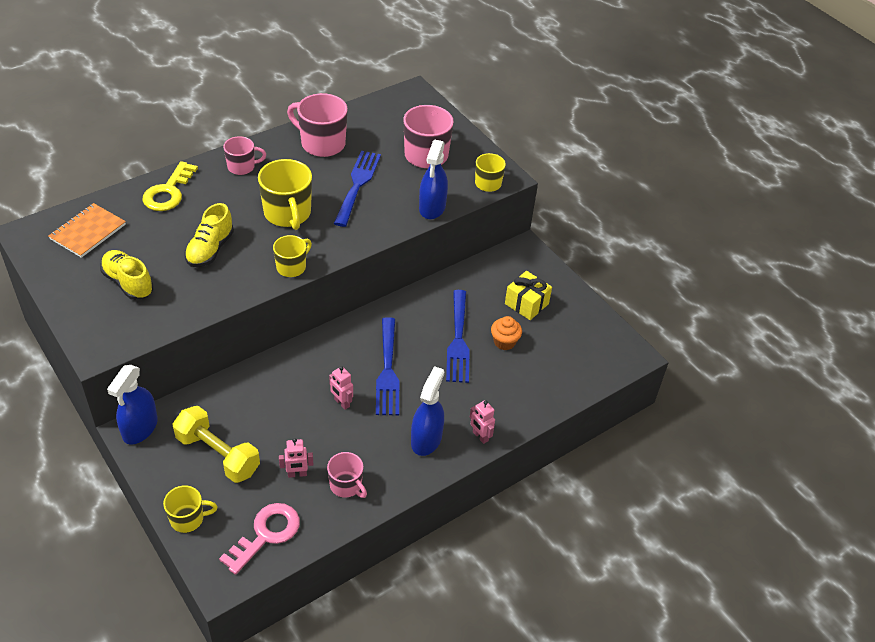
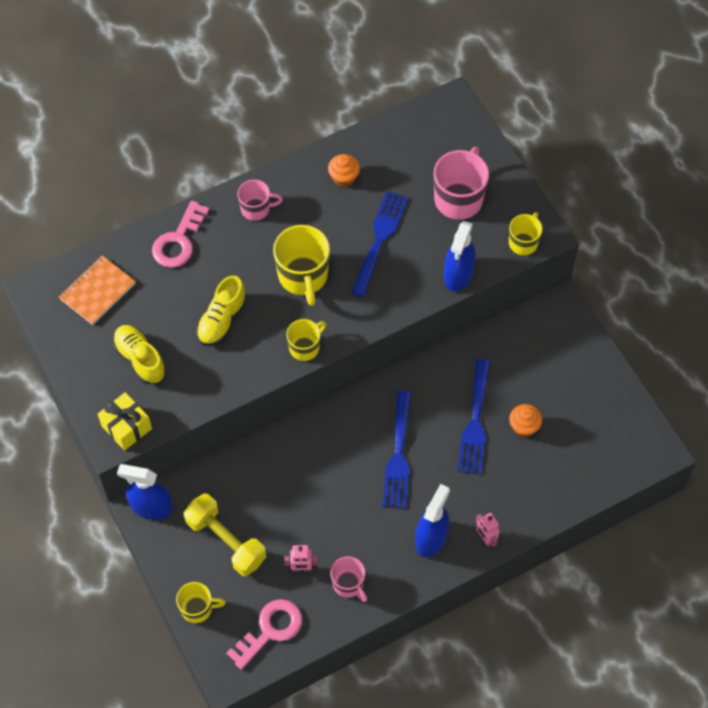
camera: 10 degrees right, 15 degrees up
(140, 428) = (151, 506): blue spray bottle -> blue spray bottle turned 75 degrees clockwise
(168, 192) = (178, 241): yellow key -> pink key
(322, 143) = (344, 178): pink mug -> orange cupcake
(341, 403) = (349, 490): pink robot -> none
(526, 304) = (553, 379): yellow gift -> yellow gift (126, 427)

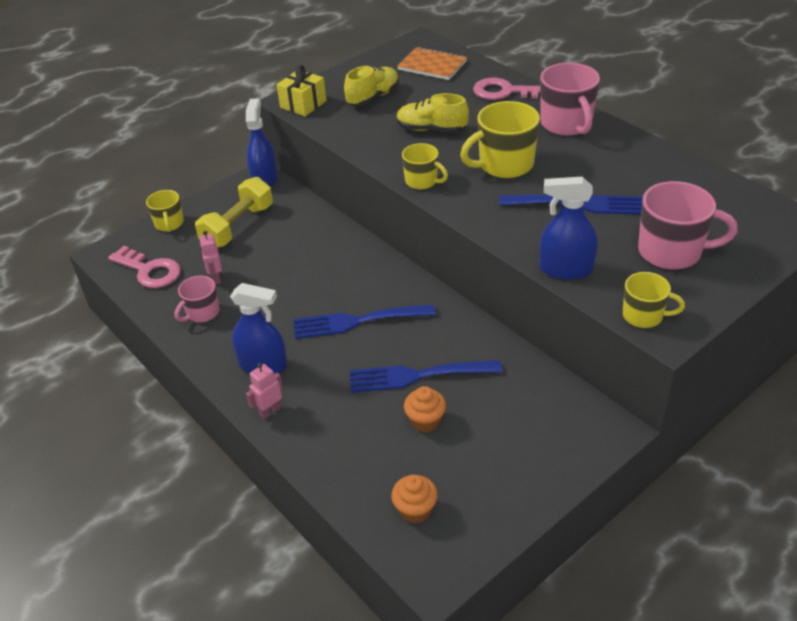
camera: 80 degrees right, 20 degrees down
(256, 209) = (566, 124): pink mug -> pink mug, size x1.68
(344, 178) = (640, 168): orange cupcake -> orange cupcake (415, 510)

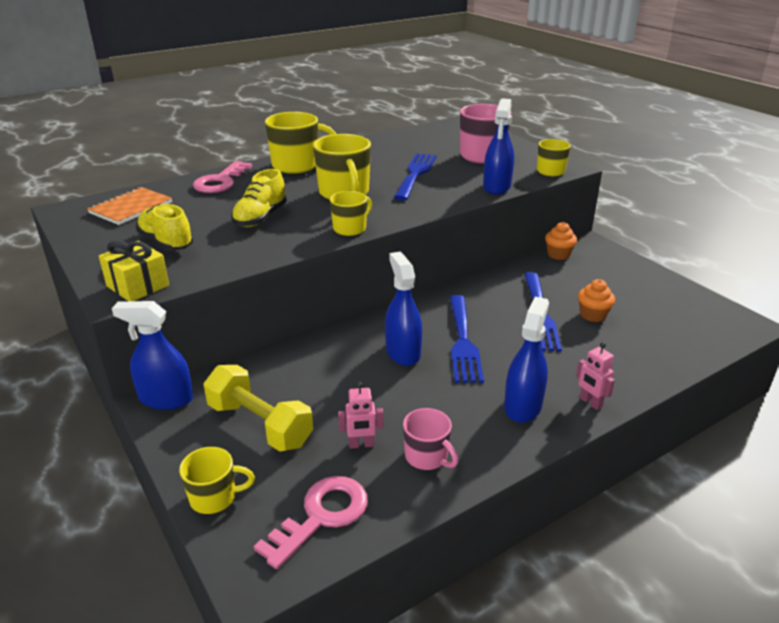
camera: 85 degrees left, 10 degrees down
(335, 285) = (403, 352): none -> blue spray bottle
(415, 510) = (688, 327): orange cupcake -> orange cupcake (558, 254)
(566, 124) = (297, 165): pink mug -> yellow mug

